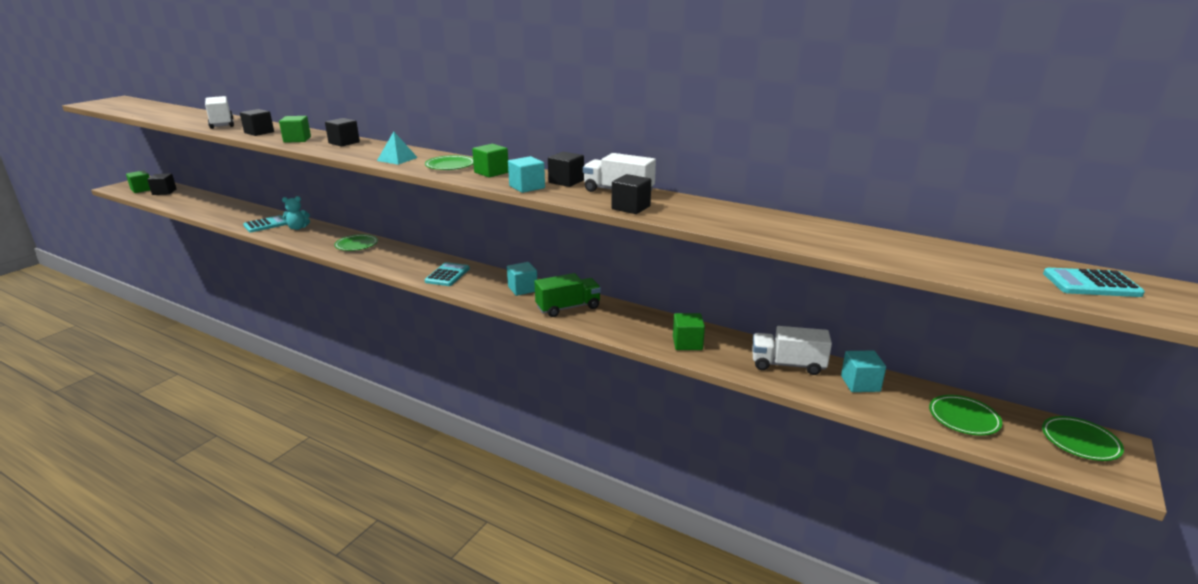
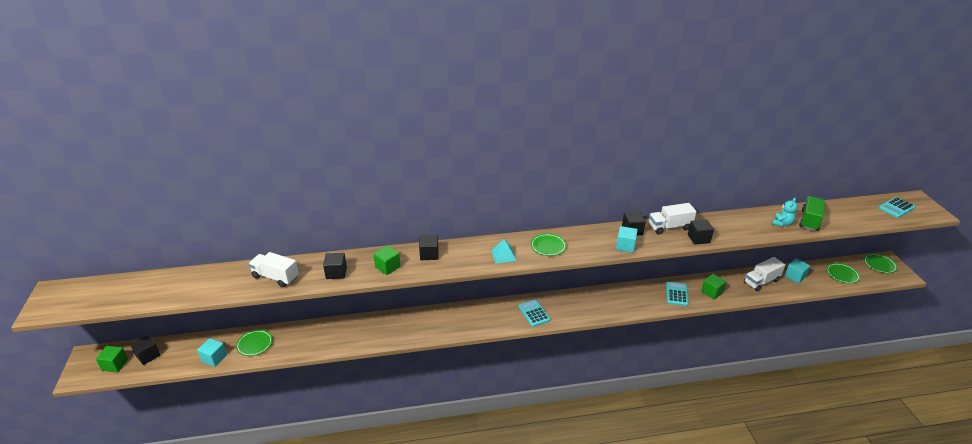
camera: 40 degrees left, 10 degrees up
(266, 225) = (327, 339): turquoise calculator -> turquoise calculator (677, 294)
(298, 228) = (358, 329): turquoise teddy bear -> turquoise teddy bear (782, 223)
(356, 245) = (433, 321): green plate -> green plate (255, 344)
(491, 172) = (582, 241): green cube -> none
(522, 289) = (589, 300): turquoise cube -> turquoise cube (214, 358)
(568, 308) = (631, 300): green truck -> green truck (809, 220)

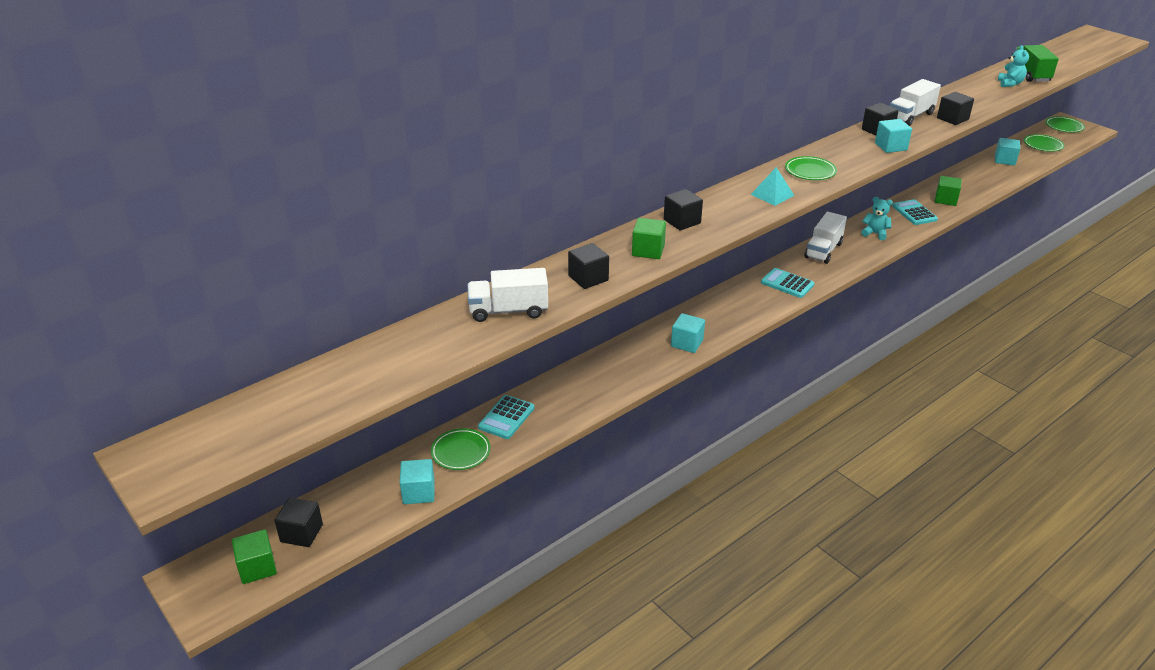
camera: 30 degrees left, 0 degrees up
(432, 329) = (687, 343): none -> turquoise cube
(631, 299) = (875, 233): none -> turquoise teddy bear
(761, 281) = (980, 174): white truck -> white truck (823, 250)
(896, 208) = (1087, 44): turquoise calculator -> turquoise calculator (506, 417)

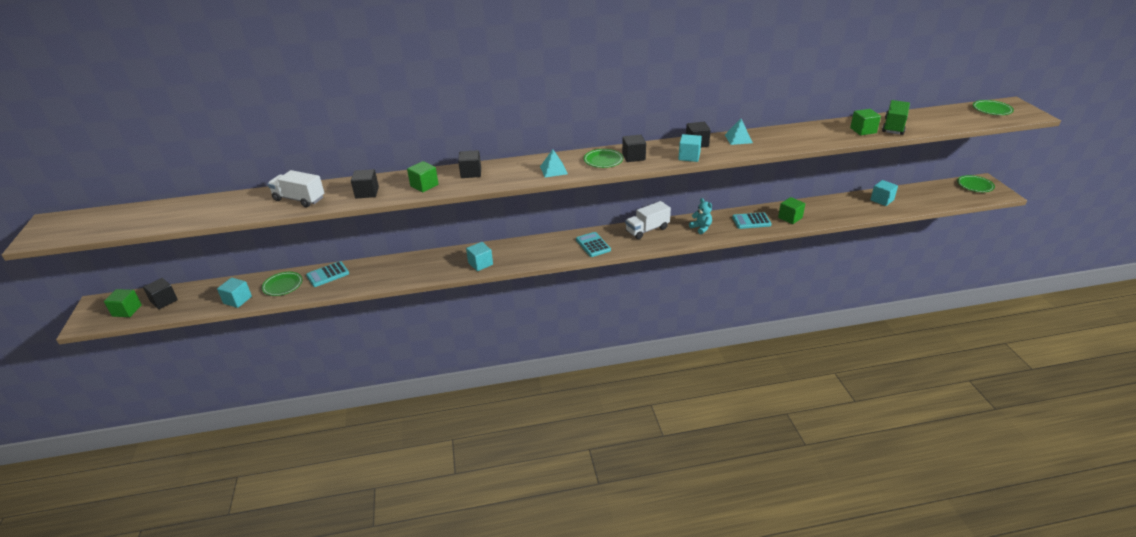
camera: 30 degrees right, 0 degrees up
(910, 116) = (738, 139): white truck -> turquoise pyramid
(914, 213) = (751, 221): turquoise calculator -> turquoise calculator turned 105 degrees counterclockwise
(952, 119) = (770, 147): black cube -> black cube (633, 157)
(1010, 84) = (863, 130): turquoise teddy bear -> green cube
(1043, 145) = (934, 196): green plate -> green plate (991, 110)

